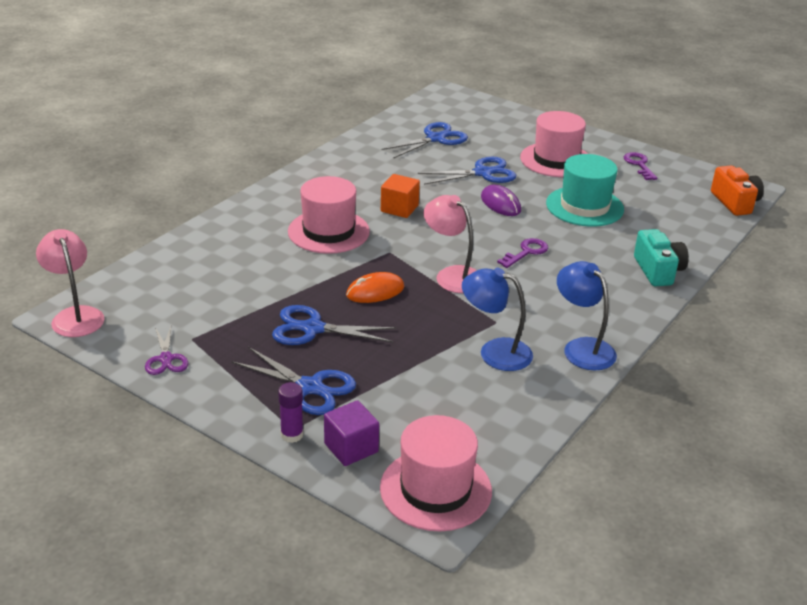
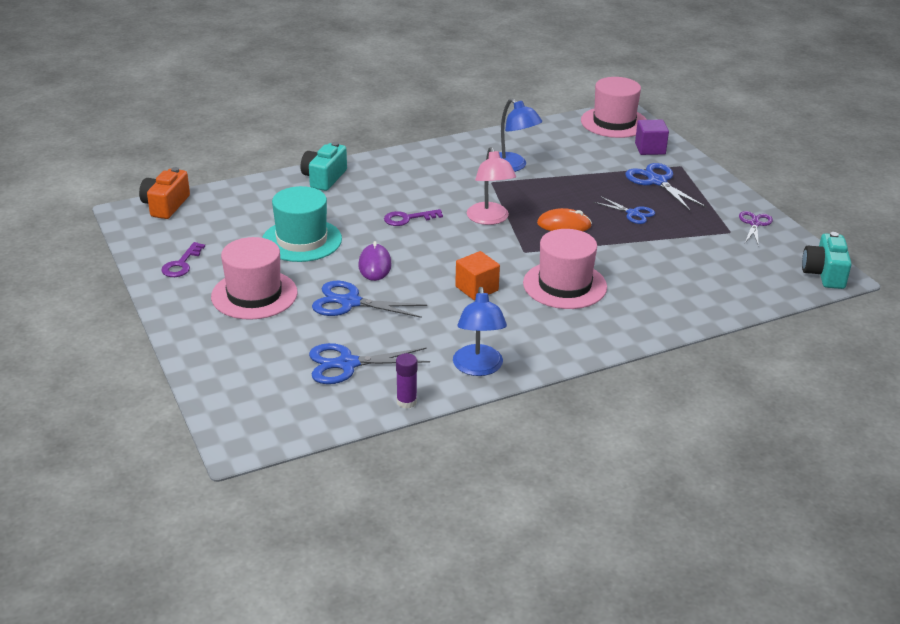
camera: 150 degrees left, 0 degrees up
(75, 316) = (824, 273): pink lamp -> turquoise camera
(292, 435) = (683, 163): purple glue stick -> purple glue stick (406, 402)
(312, 329) = (633, 213): blue scissors -> blue scissors, size x0.63
(582, 348) = (450, 153): blue lamp -> blue lamp (478, 368)

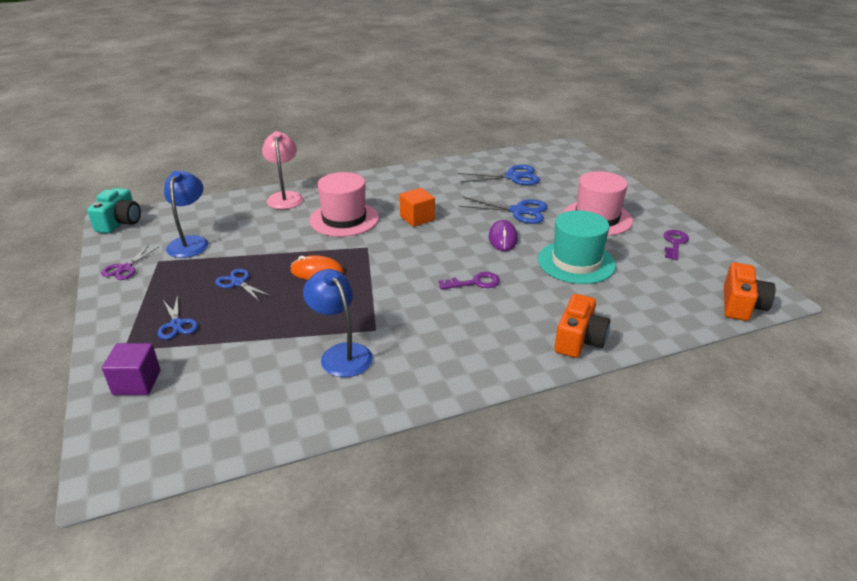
camera: 175 degrees left, 0 degrees up
(324, 178) = (579, 340): turquoise camera -> orange camera
(406, 402) = (473, 160): purple glue stick -> none
(478, 368) = (426, 173): blue lamp -> blue lamp (190, 242)
(490, 219) = (390, 280): pink lamp -> pink lamp (285, 197)
(614, 122) = (142, 447): pink hat -> none
(657, 181) = (176, 324): blue scissors -> blue scissors, size x0.63

